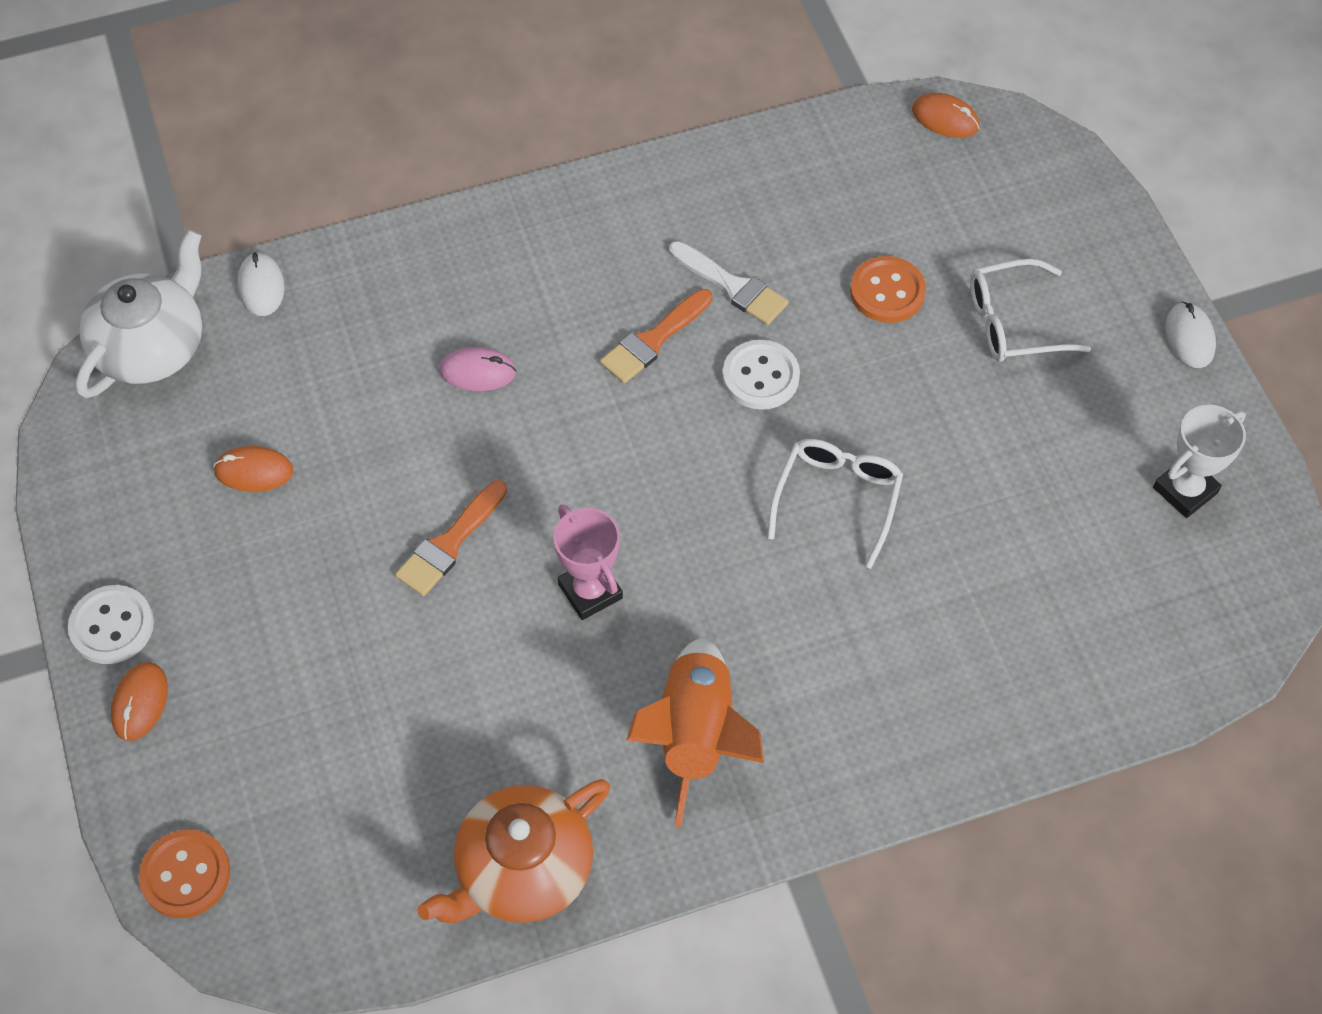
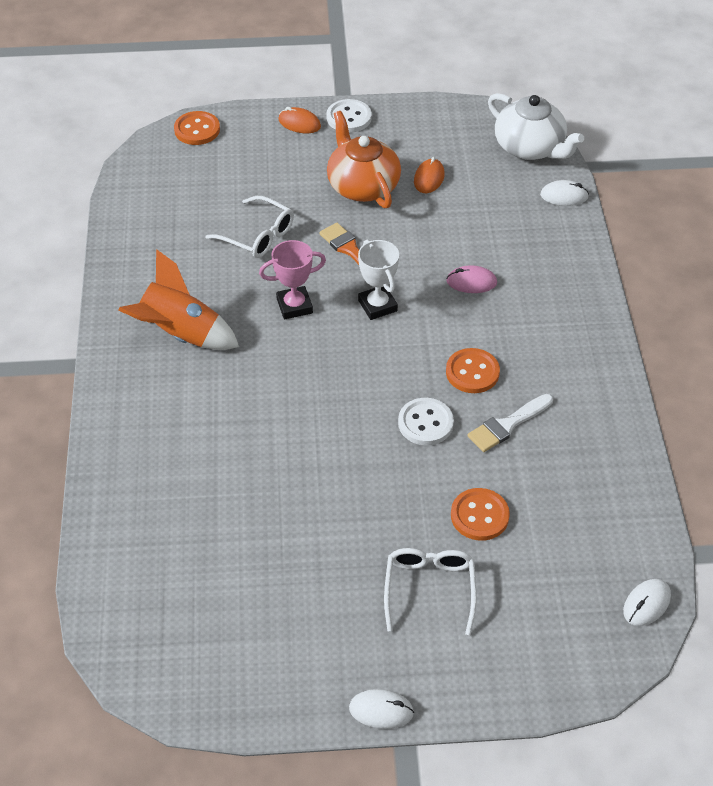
camera: 105 degrees right, 10 degrees down
(478, 372) = (471, 282): pink mouse -> pink mouse turned 75 degrees clockwise
(522, 870) = (137, 248): orange teapot -> orange teapot (362, 186)
(653, 340) = (472, 372): orange brush -> orange button
(837, 498) = (315, 441): white glasses -> white glasses (258, 236)
(945, 118) = (646, 604): orange mouse -> white mouse
(1185, 490) = (245, 655): white trophy -> white trophy (377, 306)

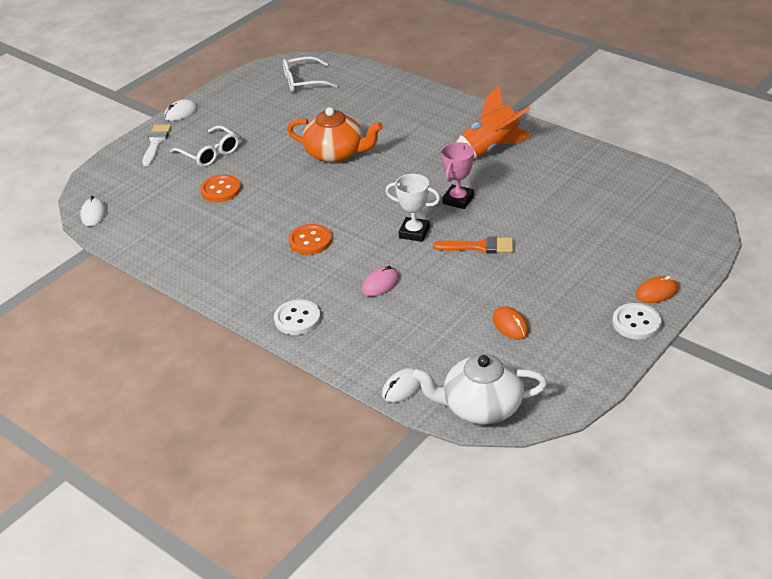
camera: 135 degrees right, 10 degrees down
(197, 130) = (702, 238): orange button -> none
(258, 236) = (543, 214): white glasses -> white glasses (303, 81)
(362, 186) = (541, 286): orange teapot -> orange teapot (336, 153)
(425, 423) = (302, 203): white button -> white button (297, 319)
(507, 425) = (256, 232): white brush -> white brush (156, 143)

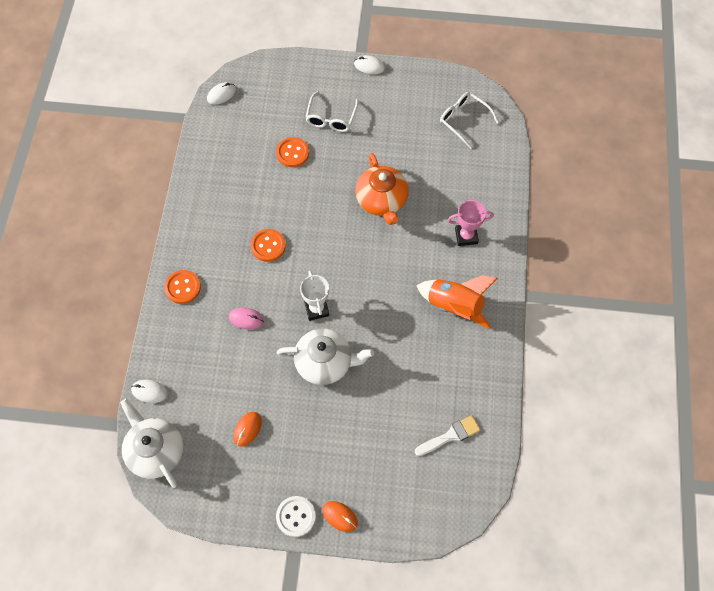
camera: 55 degrees right, 25 degrees up
(156, 143) = (322, 76): white brush -> white brush (450, 435)
(297, 319) = (183, 287): white button -> orange button
(458, 200) = (374, 318): pink trophy -> pink trophy (466, 236)
(479, 247) = (325, 362): orange brush -> white teapot

